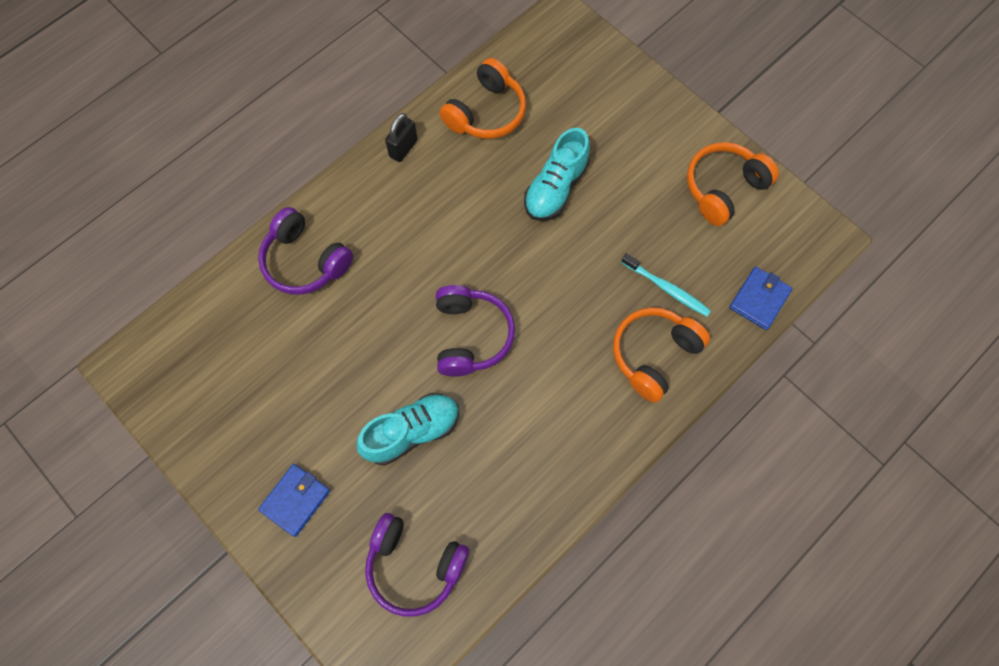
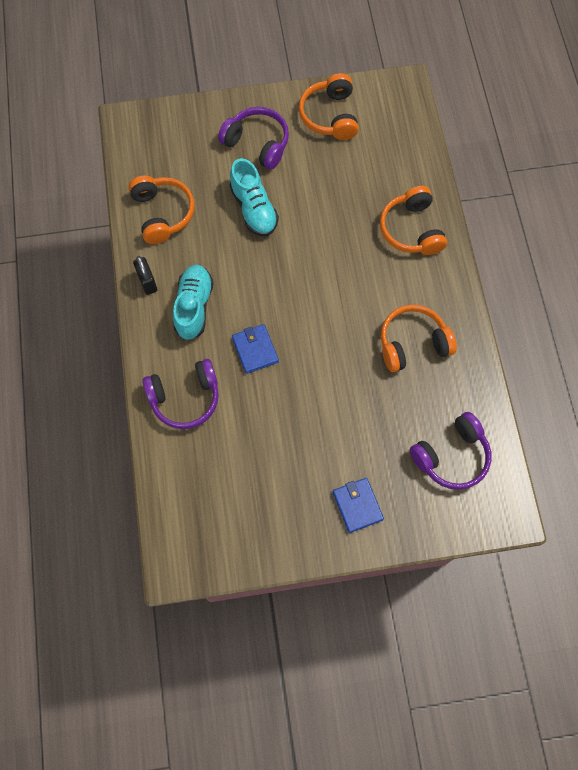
camera: 55 degrees left, 0 degrees up
(412, 432) = (361, 403): turquoise shoe -> turquoise shoe (194, 306)
(470, 336) = (320, 327): purple headphones -> purple headphones (257, 143)
(518, 441) = (412, 343): none -> orange headphones
(666, 288) = (373, 193): turquoise toothbrush -> none
(759, 299) = (418, 148): blue wallet -> blue wallet (255, 350)

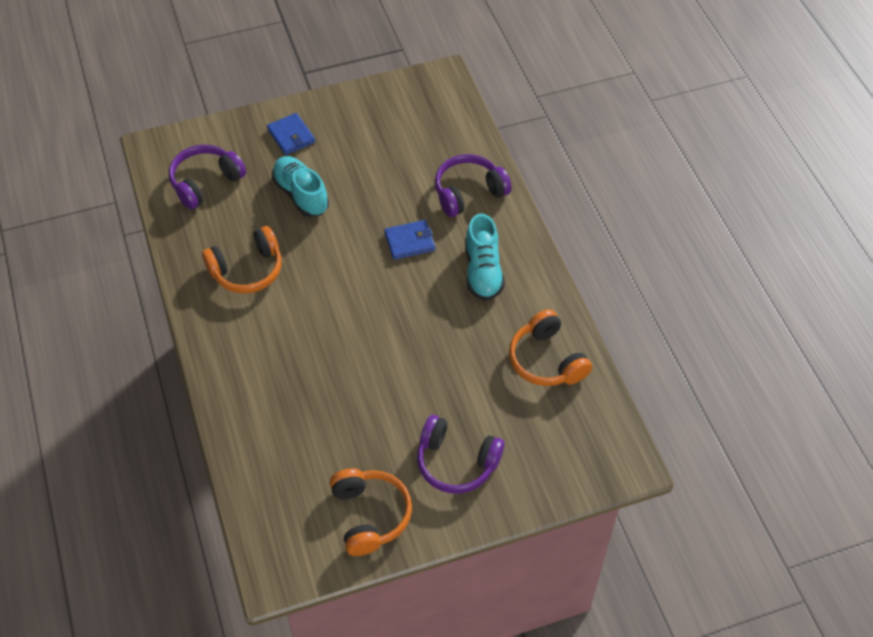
camera: 170 degrees right, 15 degrees down
(147, 282) = (539, 287): black padlock -> none
(254, 209) = (442, 381): turquoise shoe -> turquoise shoe (301, 194)
(255, 350) = (409, 242): blue wallet -> blue wallet turned 75 degrees counterclockwise
(411, 229) = (254, 385): orange headphones -> none

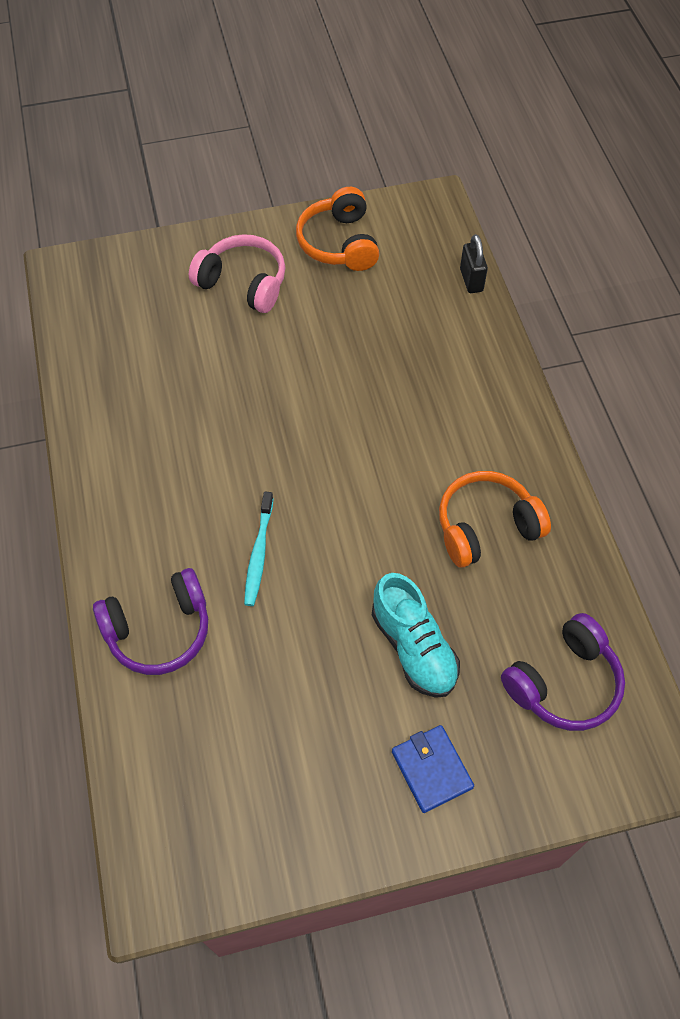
camera: 175 degrees left, 5 degrees up
(242, 482) = (471, 280): none -> black padlock
(409, 242) = (259, 553): blue wallet -> turquoise toothbrush
(456, 462) = (243, 283): purple headphones -> pink headphones
(483, 271) = (166, 500): turquoise shoe -> none
(546, 360) = (116, 380): orange headphones -> none

